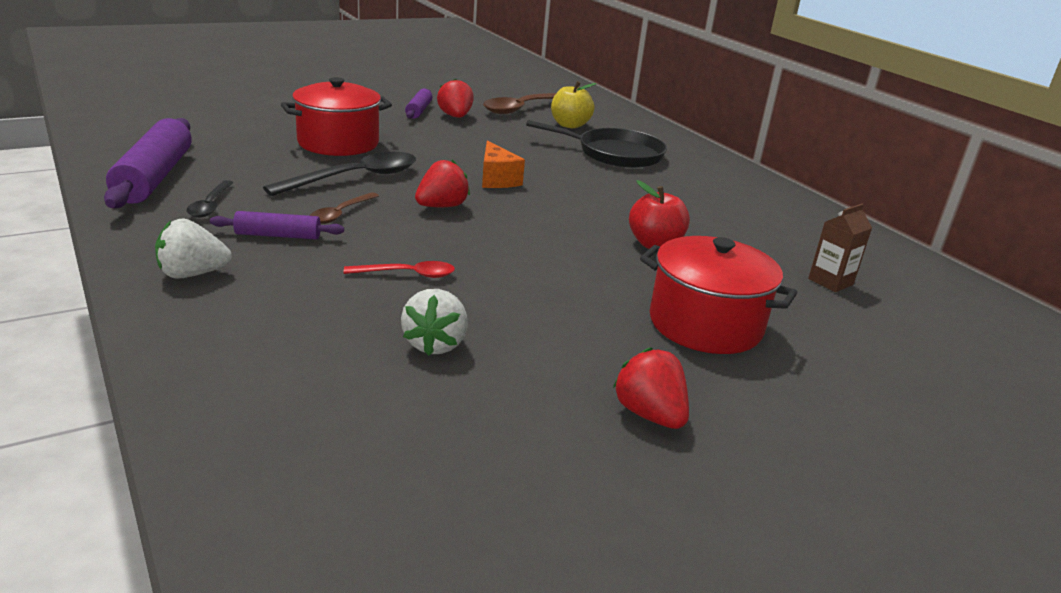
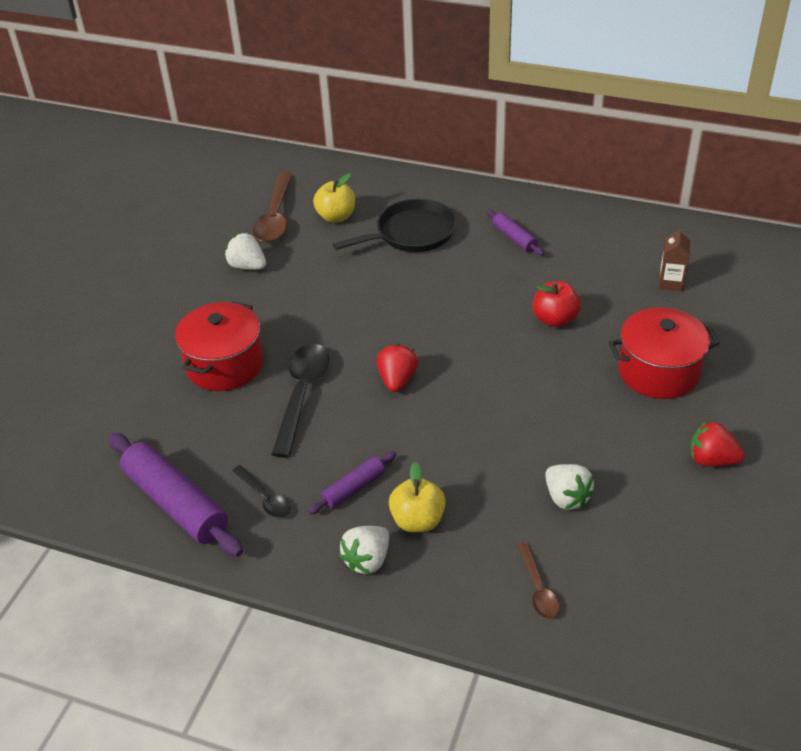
camera: 35 degrees left, 15 degrees up
(280, 278) = (417, 520): none -> yellow apple
(340, 214) = (353, 437): brown spoon -> brown spoon (538, 589)
(408, 274) = (474, 458): red spoon -> none
(418, 110) = (210, 278): purple rolling pin -> purple rolling pin (514, 238)
(455, 117) = (247, 266): red strawberry -> white strawberry
(496, 179) = (385, 323): orange cheese -> none

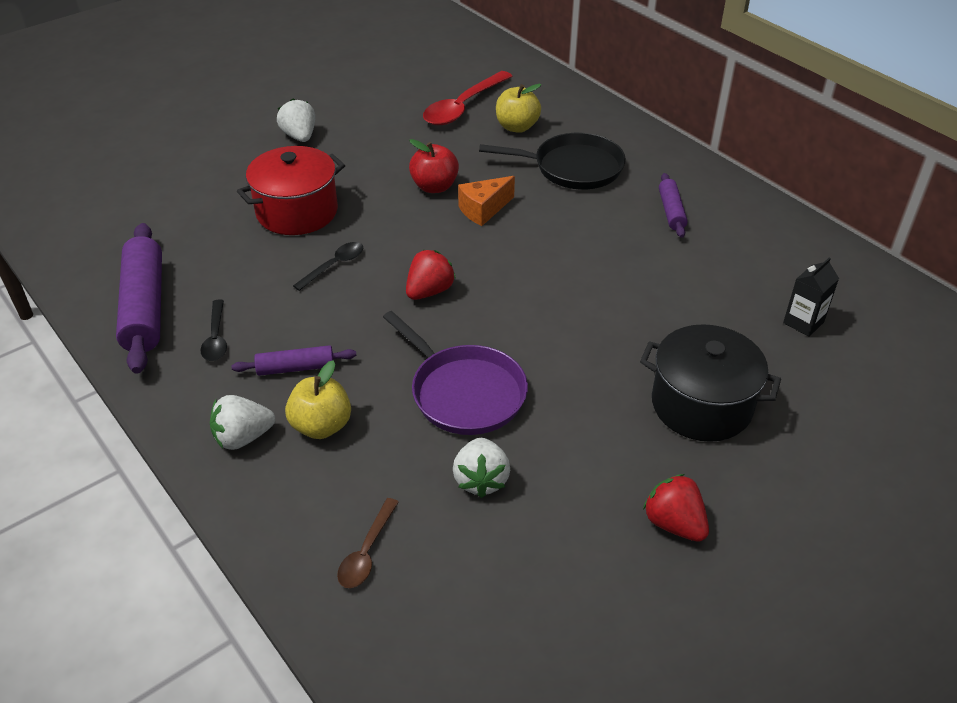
camera: 30 degrees right, 0 degrees up
(247, 266) = (398, 138): white strawberry -> white strawberry (299, 136)
(275, 217) = (462, 107): brown spoon -> red spoon
(302, 394) = (334, 265): black spoon -> black spoon, size x0.54
(375, 297) = (483, 210): none -> orange cheese
(496, 443) = (464, 393): none -> purple pan
(555, 319) = (638, 304): red apple -> red apple (434, 187)
(658, 372) = (701, 405): red pot -> black pot
(671, 282) = (803, 322): brown carton -> black carton

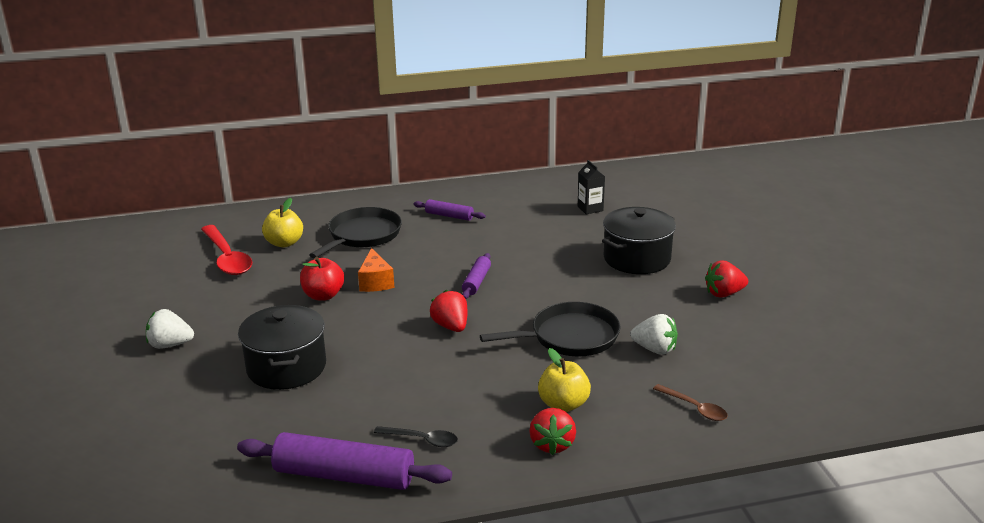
camera: 65 degrees left, 15 degrees down
(243, 437) = (552, 444): white strawberry -> red strawberry
(295, 368) = (490, 405): purple rolling pin -> purple rolling pin (476, 282)
(297, 212) = (286, 367): red pot -> black pot
(334, 265) = (380, 362): black spoon -> none
(464, 393) = (570, 337): purple pan -> black pan

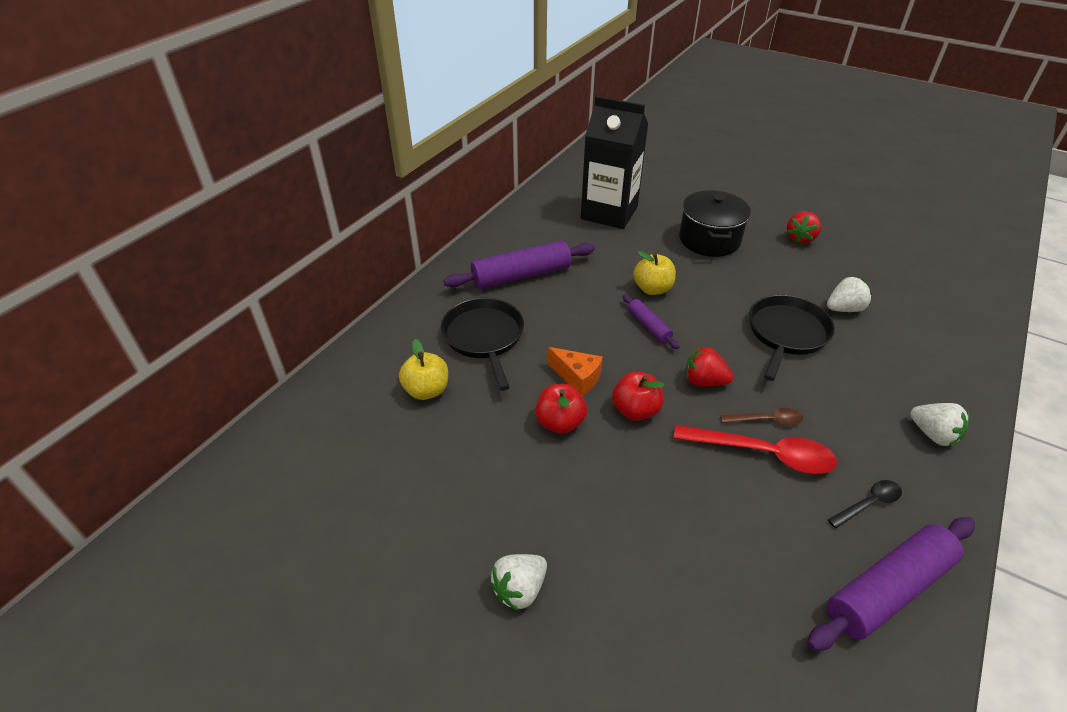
camera: 45 degrees left, 15 degrees up
(227, 258) = (399, 445): red spoon -> red spoon (764, 454)
(286, 367) = (662, 522): black pot -> none
(377, 315) = (635, 410): none -> red apple
(449, 216) = (521, 275): purple rolling pin -> purple rolling pin, size x1.91
(552, 444) = (933, 434): red strawberry -> white strawberry
(563, 404) = (880, 395): yellow apple -> yellow apple (652, 289)
(590, 208) = (609, 213): black carton -> black carton, size x2.44
(695, 408) = (938, 340): brown spoon -> brown spoon (767, 420)

